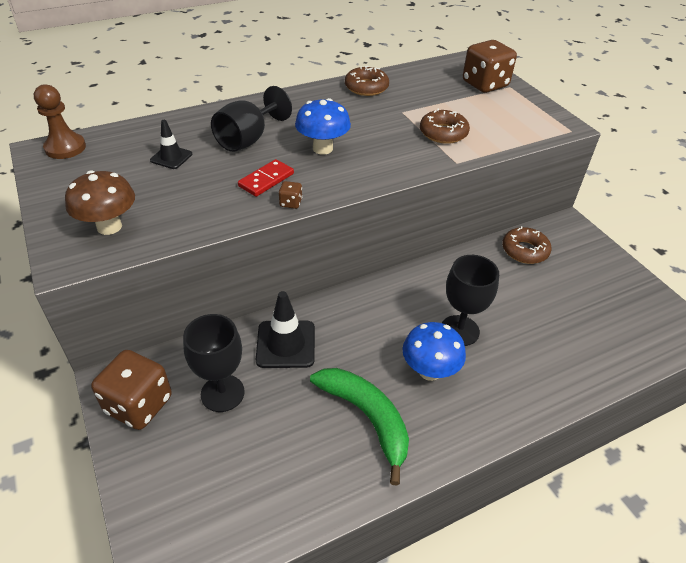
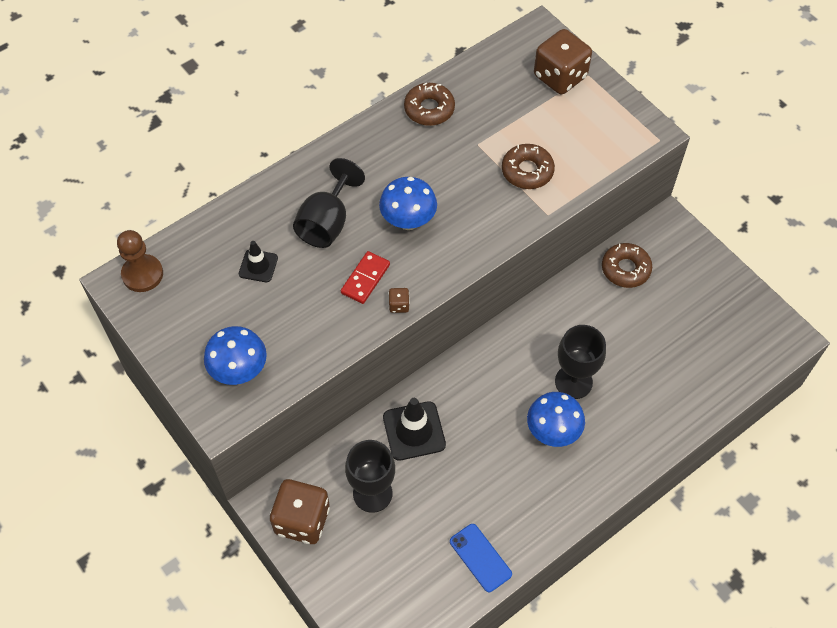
camera: 10 degrees left, 15 degrees up
(109, 227) = (239, 371): brown mushroom -> blue mushroom
(318, 483) = (480, 557): none -> blue phone
(367, 418) = (507, 490): green banana -> none

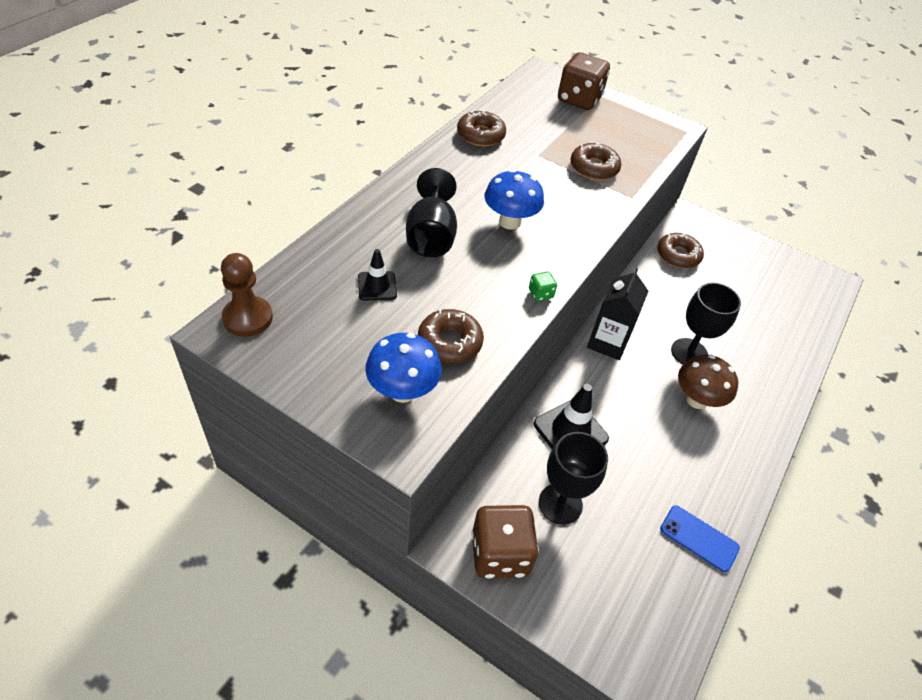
camera: 25 degrees left, 10 degrees down
(296, 335) = (450, 342): none -> brown donut
(365, 279) = (494, 277): red domino -> none
(399, 305) = (540, 294): brown dice -> green dice
(495, 351) = (607, 342): none -> black carton
(553, 432) = (696, 400): blue mushroom -> brown mushroom

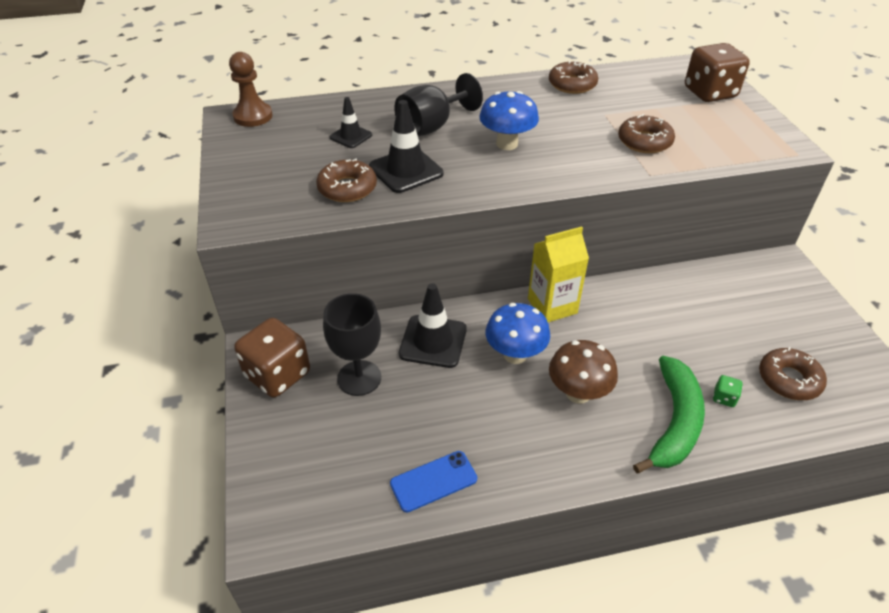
camera: 50 degrees right, 5 degrees down
(402, 391) = (276, 196): blue mushroom -> blue mushroom (515, 354)
(471, 294) = (406, 170): none -> black traffic cone
(540, 294) = (458, 195): green dice -> green dice (724, 398)
(607, 342) = (552, 306): black carton -> yellow carton
(678, 255) = (722, 284): brown donut -> brown donut (789, 379)
(689, 353) = (622, 358): black goblet -> none
(699, 538) = (433, 481): blue phone -> blue phone turned 75 degrees clockwise
(762, 379) = (674, 422): none -> green banana

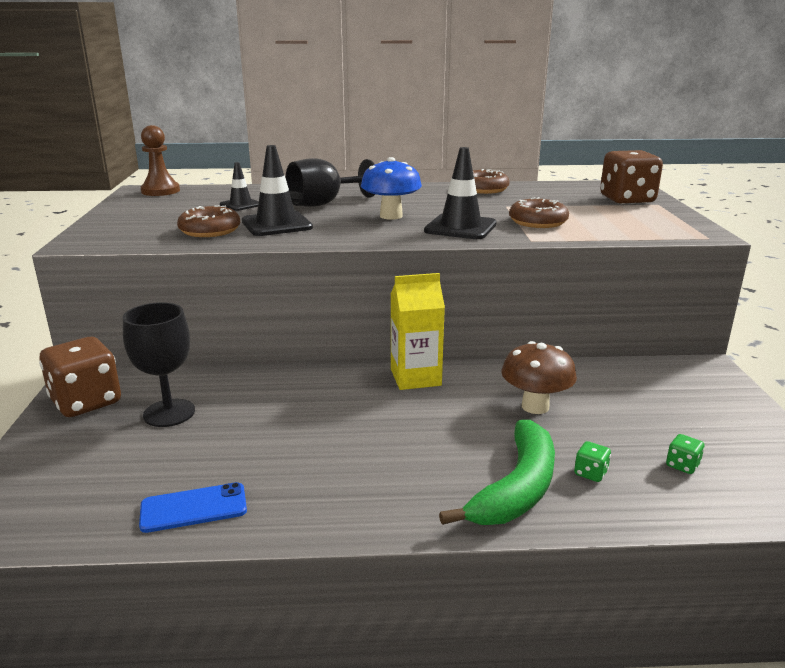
camera: 10 degrees right, 20 degrees down
(433, 341) = (267, 392): black traffic cone -> black traffic cone (460, 227)
(515, 354) = (352, 411): blue mushroom -> none
(578, 393) = (409, 450): brown mushroom -> brown mushroom (535, 406)
(789, 379) = (682, 465): brown donut -> green dice

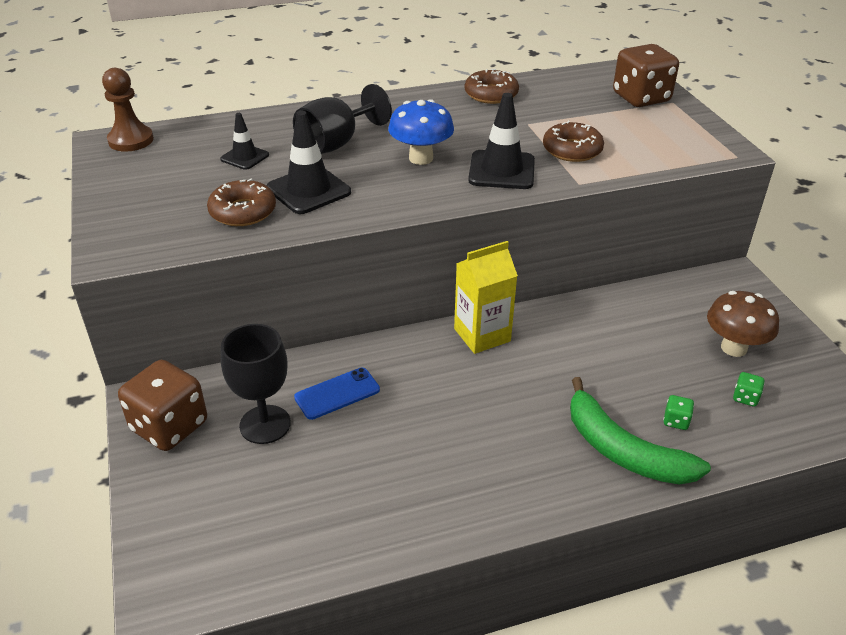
camera: 15 degrees left, 15 degrees up
(194, 508) = (355, 530): blue phone -> blue phone (337, 394)
(517, 489) = (622, 450): green banana -> green banana turned 120 degrees clockwise
(535, 406) = (604, 352): brown mushroom -> brown mushroom (733, 348)

